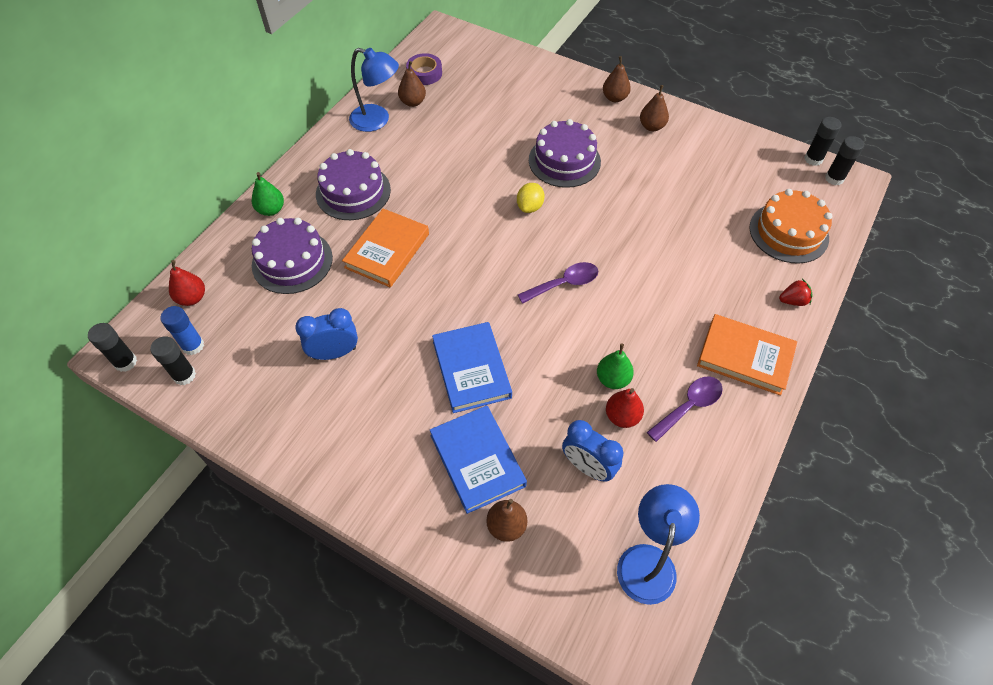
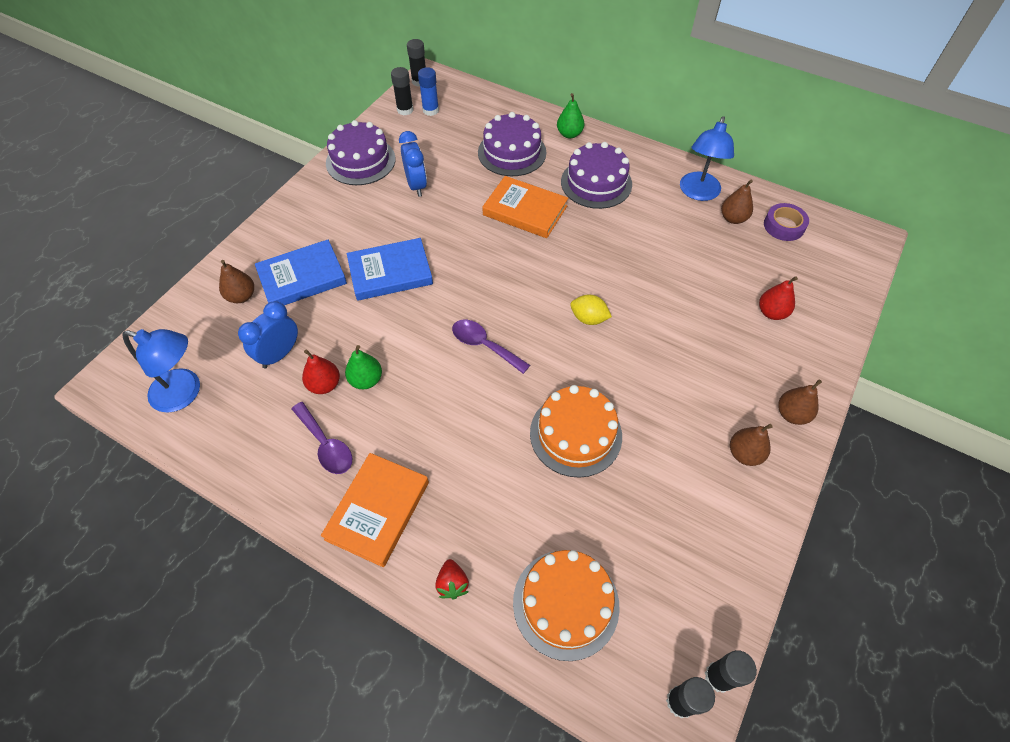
camera: 90 degrees right, 0 degrees up
(192, 298) = (475, 104): red pear -> red pear (771, 312)
(564, 161) = (664, 353): purple cake -> purple cake (360, 161)
(564, 284) = (484, 345): purple spoon -> purple spoon turned 150 degrees clockwise
(649, 221) = (575, 434): none -> orange cake

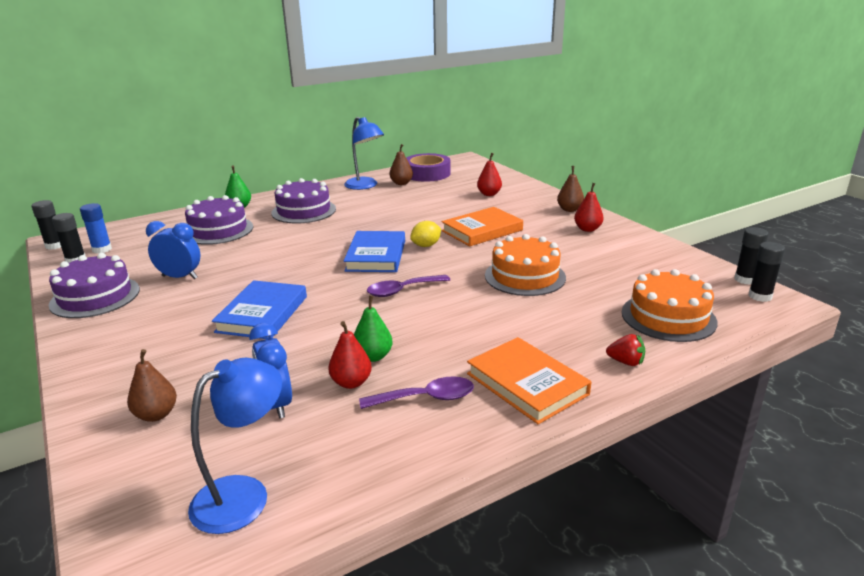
camera: 60 degrees left, 30 degrees down
(302, 278) = (193, 366): blue book -> blue book (376, 256)
(525, 210) = (288, 241): orange book -> orange book (482, 230)
(744, 454) = (587, 229): brown pear -> red pear
(784, 226) = (427, 173): purple tape -> purple tape, size x1.57

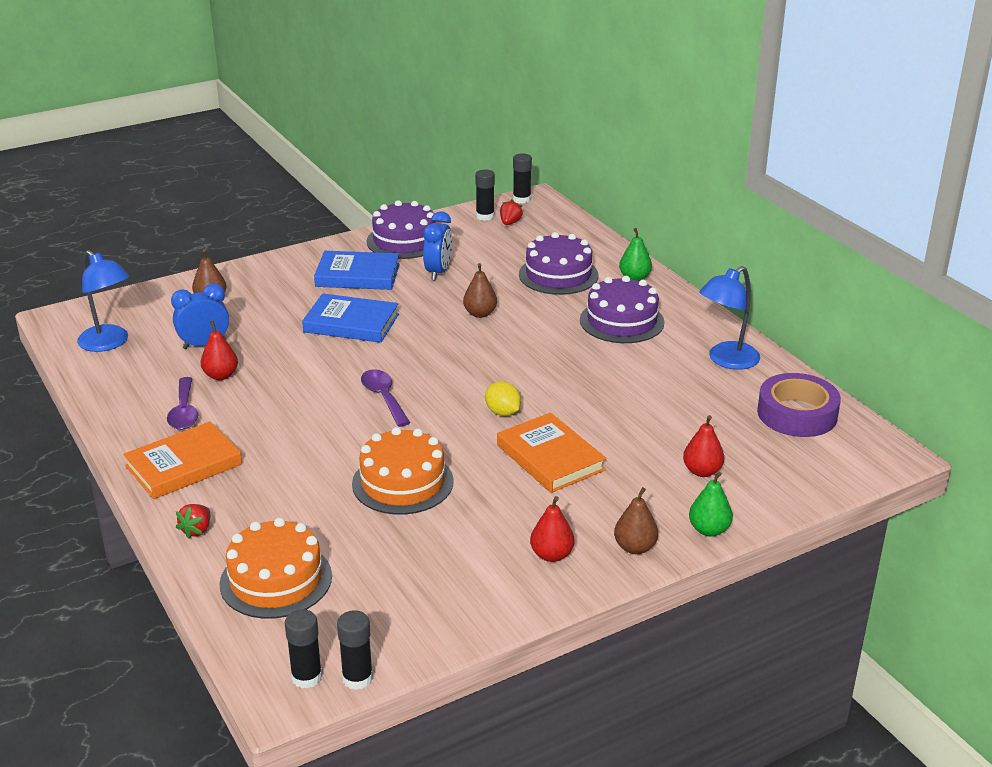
camera: 90 degrees right, 5 degrees up
(102, 249) = (510, 223): blue glue stick -> red strawberry
(373, 356) = (257, 384): green pear -> green pear (709, 530)
(376, 256) = (476, 378): blue book -> blue book (357, 275)
(401, 183) = (743, 391): brown pear -> brown pear (480, 314)

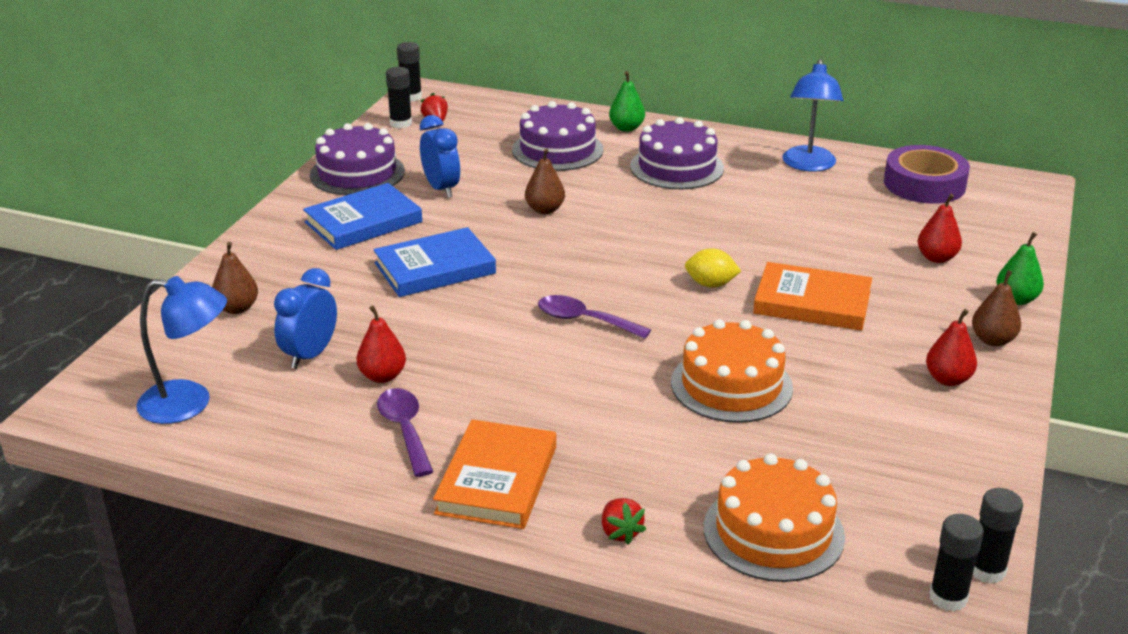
camera: 40 degrees left, 0 degrees up
(184, 412) = (405, 430): purple spoon -> purple spoon turned 150 degrees counterclockwise

